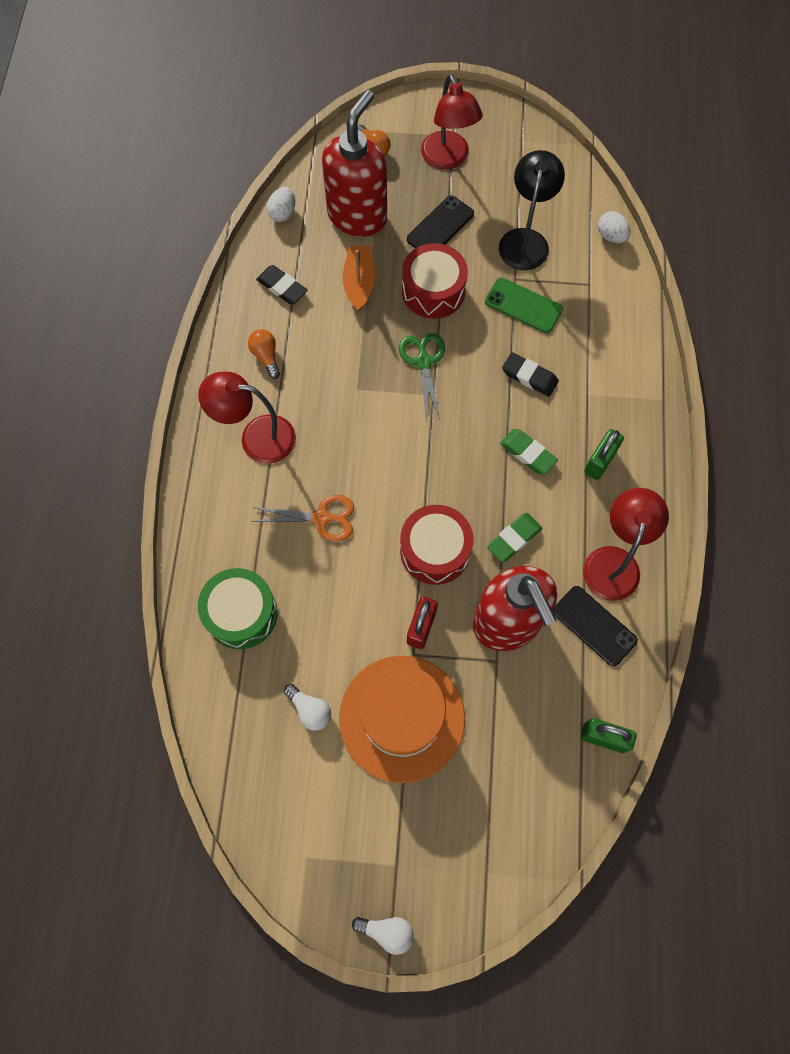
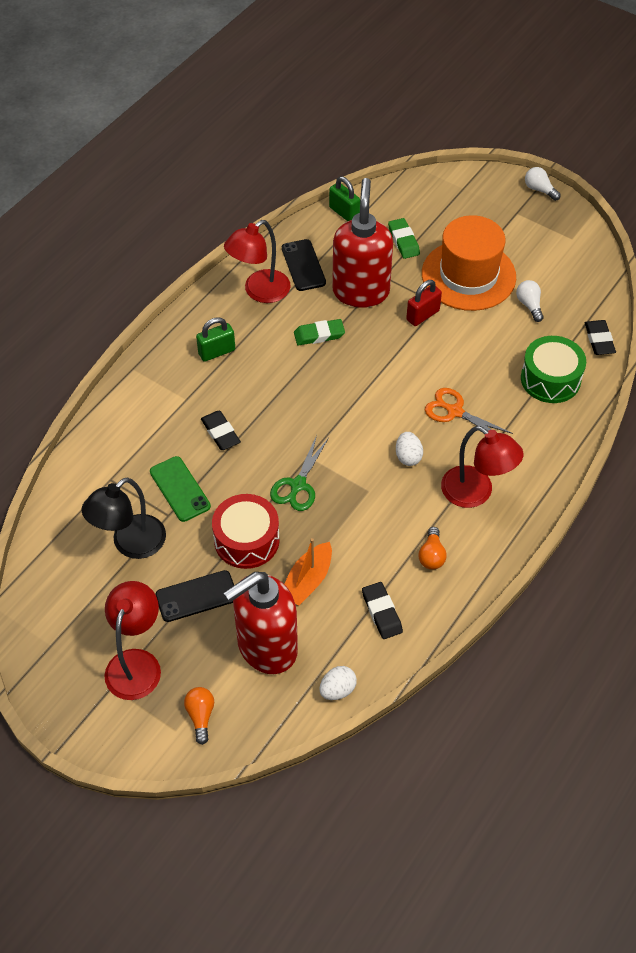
camera: 150 degrees left, 15 degrees down
(209, 700) = (599, 340): none -> black eraser
(435, 550) = (382, 353): red drum -> none
(528, 453) = (266, 381): green eraser -> green eraser (403, 241)
(611, 236) = (54, 509): white egg -> white egg (408, 456)

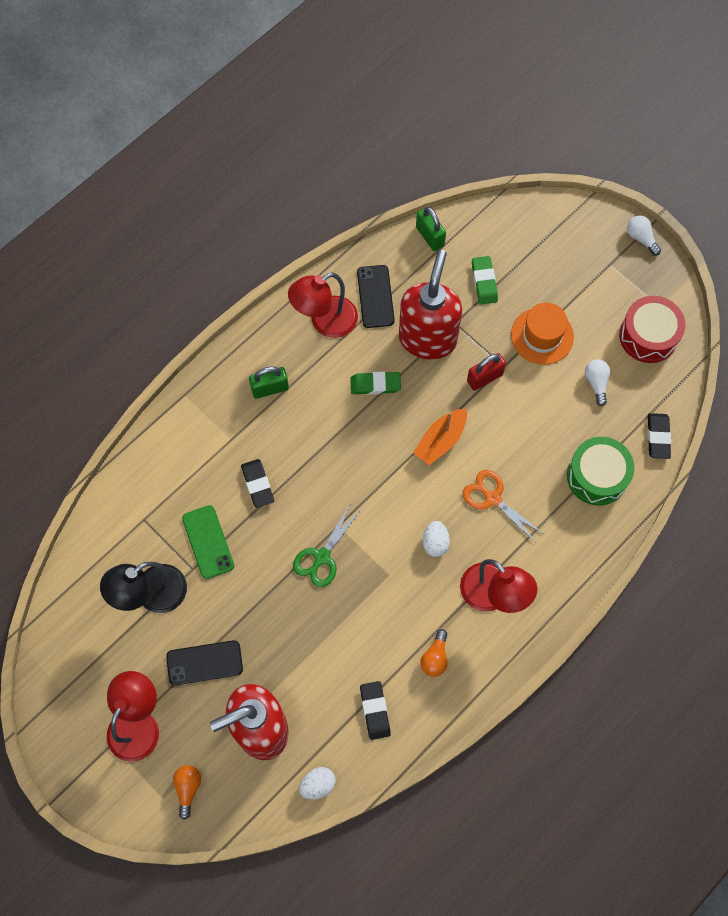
camera: 10 degrees right, 15 degrees up
(246, 540) = (262, 610): red drum -> red drum (648, 336)
(307, 581) = (311, 664): orange boat -> orange boat (440, 440)
(468, 275) = (542, 336): orange hat -> orange hat, size x0.64

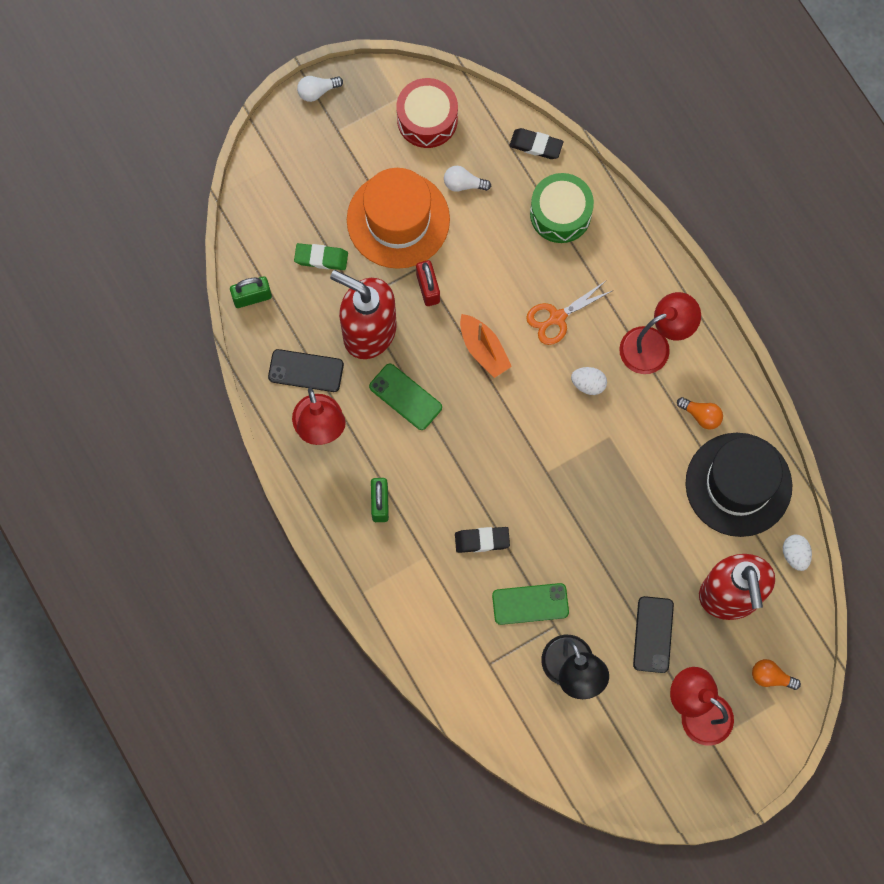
camera: 75 degrees left, 5 degrees up
(322, 557) = (575, 496): green scissors -> none
(375, 385) = (405, 397): green eraser -> green phone
(375, 711) = (738, 484): black eraser -> black hat
(542, 336) = (398, 220): orange hat -> orange hat, size x1.56

